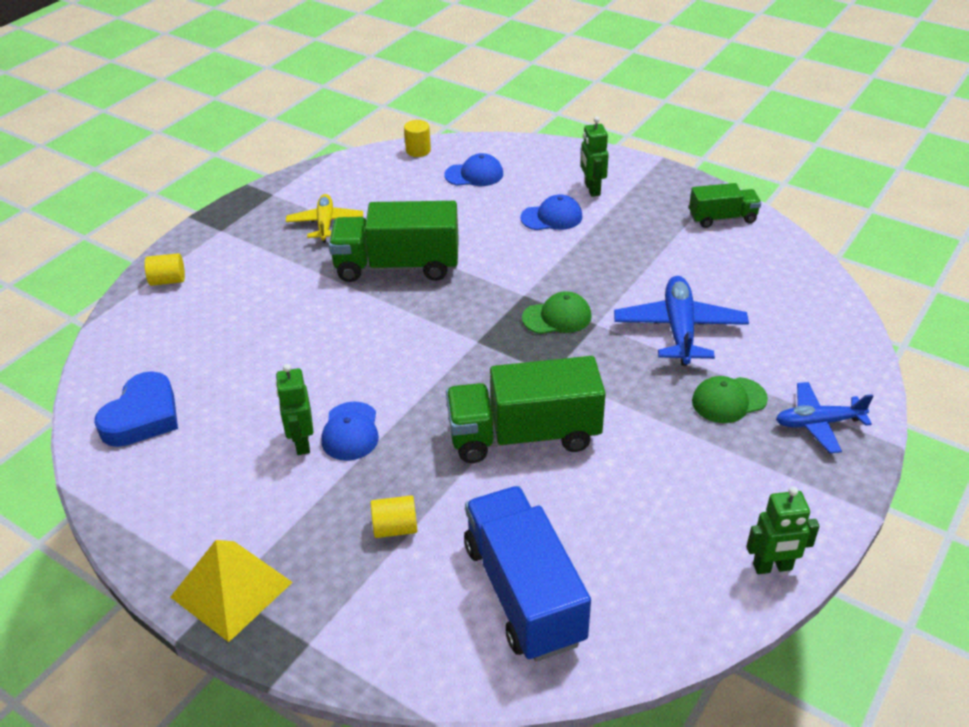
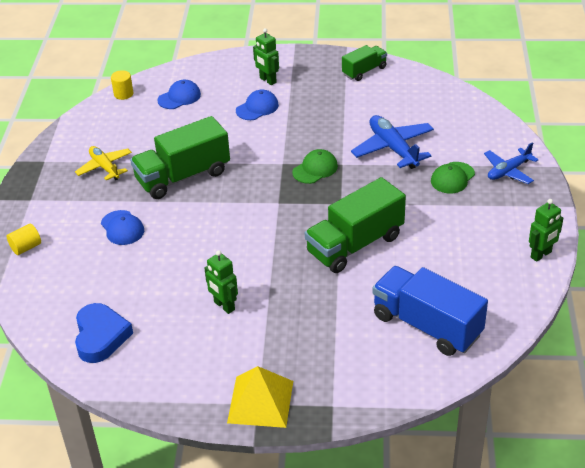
camera: 30 degrees left, 0 degrees up
(350, 431) = (248, 286): blue cap -> blue cap (122, 228)
(395, 528) = (326, 326): yellow cylinder -> none

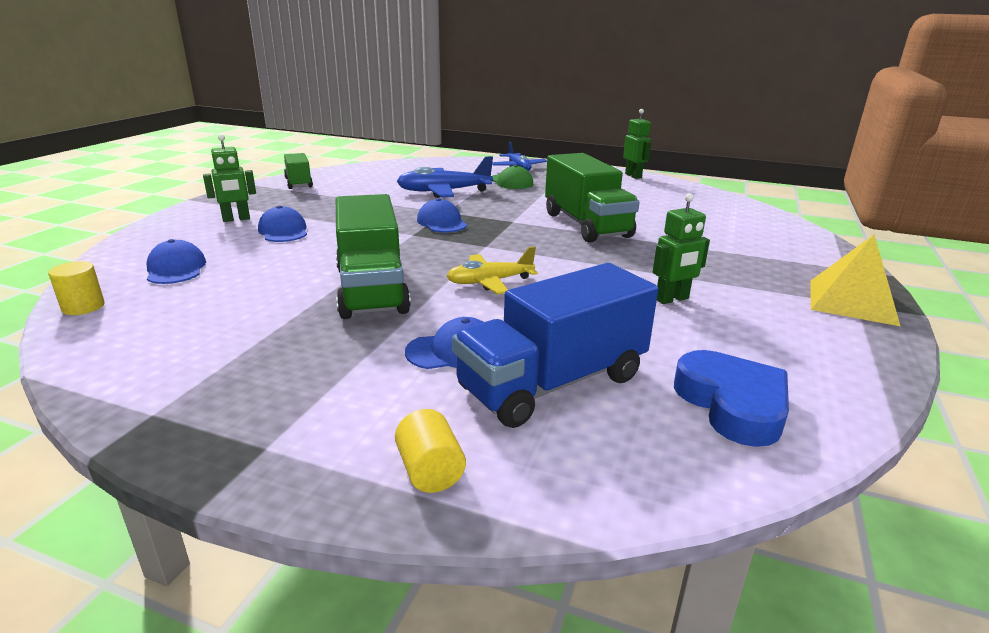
camera: 75 degrees left, 15 degrees down
(101, 336) = (732, 404): blue heart -> blue heart turned 60 degrees clockwise
(105, 167) = (268, 347): yellow plane -> yellow plane (490, 282)
(315, 169) = (441, 222): green cap -> blue cap
(426, 325) = (718, 218): blue truck -> blue truck (553, 383)

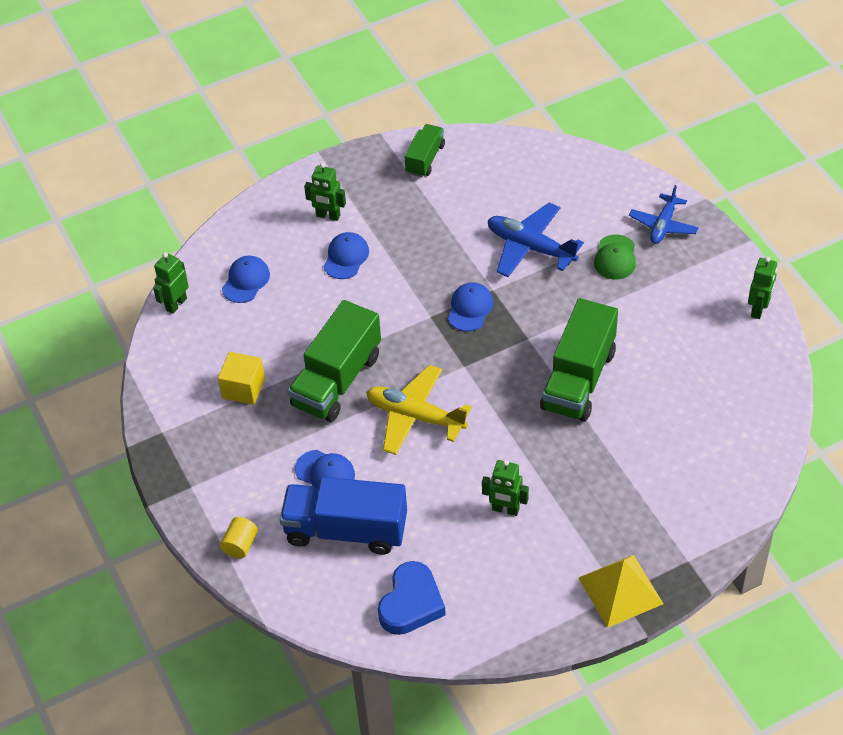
camera: 45 degrees right, 25 degrees up
(83, 307) = (176, 304): yellow cylinder -> green robot
(255, 332) = (243, 388): none -> yellow cube
(490, 282) = (415, 416): yellow plane -> yellow plane, size x1.50

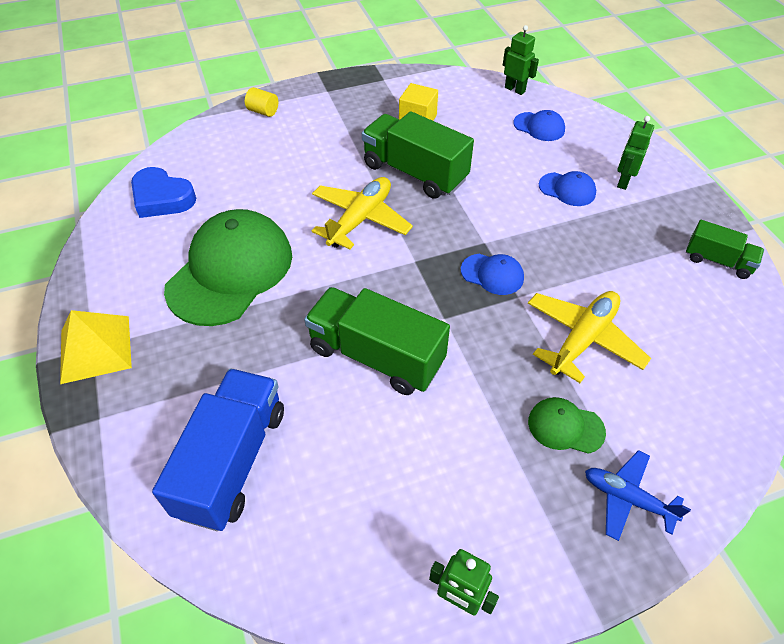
camera: 95 degrees right, 0 degrees up
(325, 472) = (316, 159): blue cap -> none
(346, 530) = (252, 166): blue truck -> blue truck (232, 461)
(505, 509) = (230, 271): green robot -> green cap
(530, 247) = (582, 339): blue plane -> yellow plane

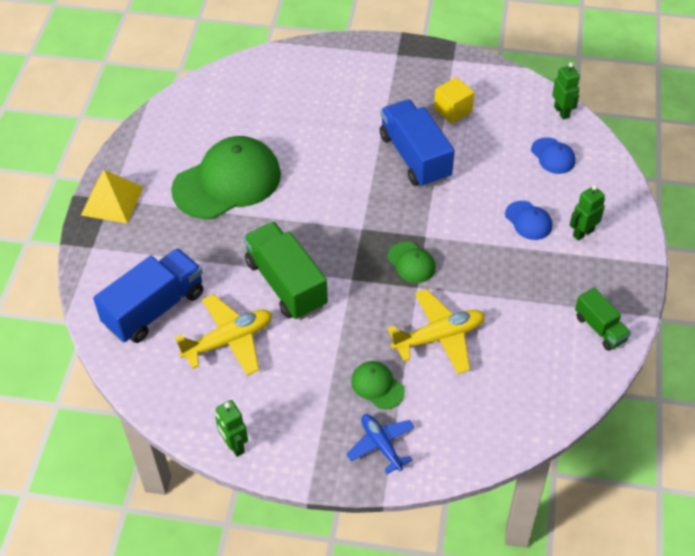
camera: 30 degrees right, 0 degrees up
(162, 198) = (213, 104): blue heart -> none
(263, 111) = (332, 55): yellow cylinder -> none
(360, 219) = (345, 179): yellow plane -> yellow plane (229, 340)
(415, 173) = (415, 157): green truck -> blue truck
(492, 274) = (411, 263): blue cap -> green cap

